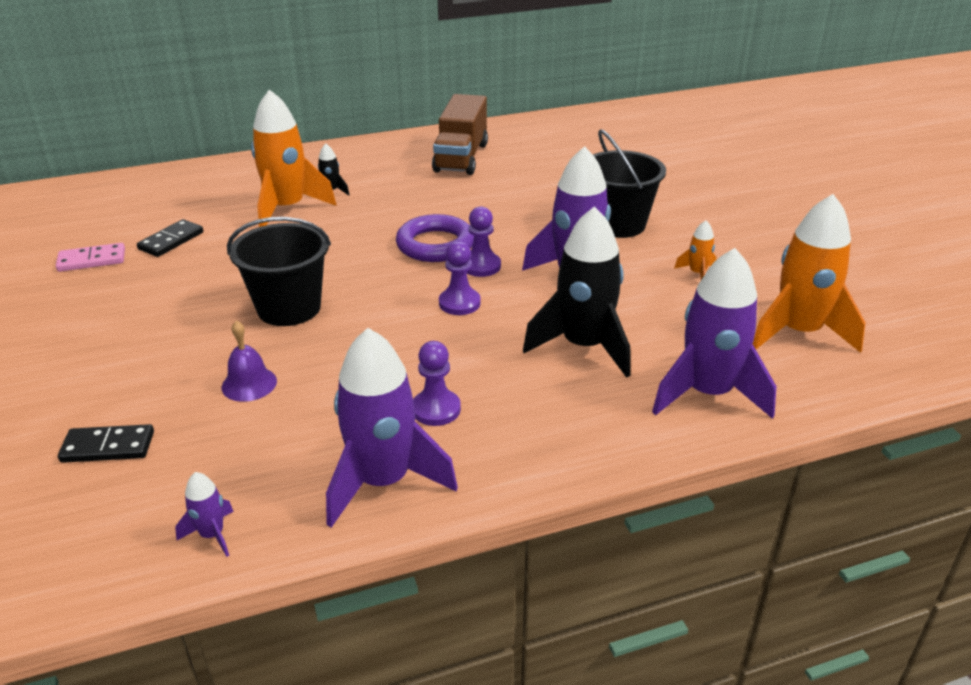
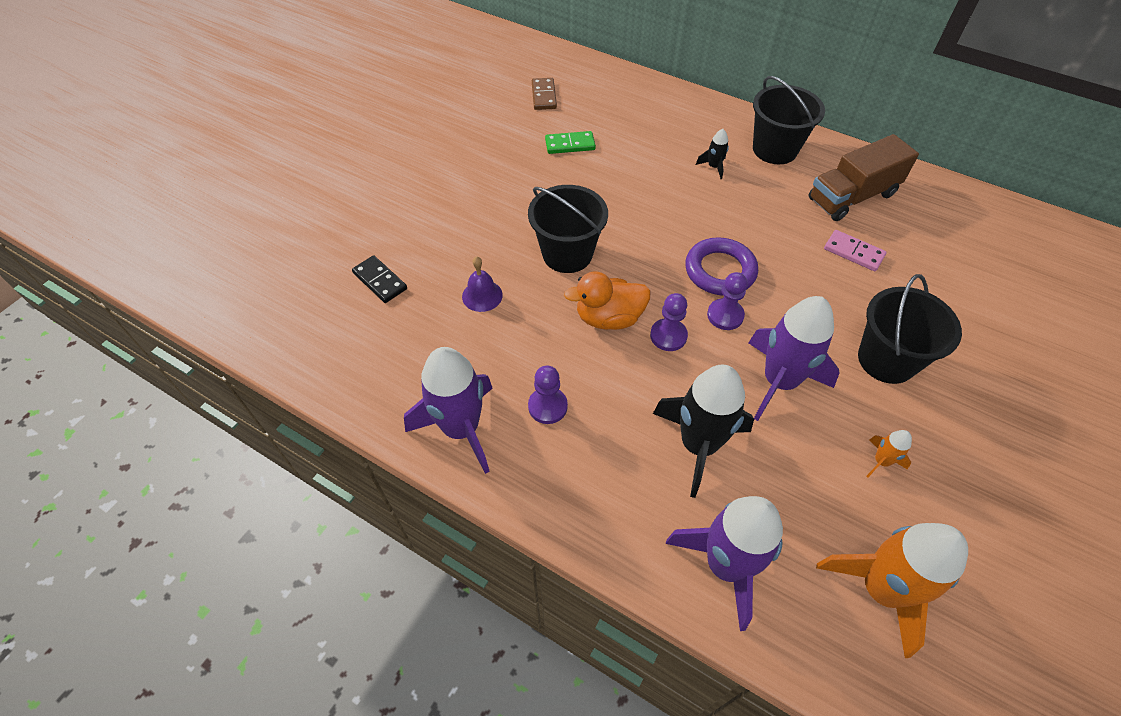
camera: 50 degrees right, 20 degrees up
(86, 223) = (544, 96): none -> brown domino
(92, 260) = (514, 131): pink domino -> pink domino (853, 252)
(171, 241) = (570, 144): black domino -> green domino
(212, 535) = (357, 382): purple rocket -> none
(287, 209) = (666, 164): orange rocket -> none
(363, 159) = (774, 149): none -> black bucket
(394, 323) = (609, 318): none -> orange duck

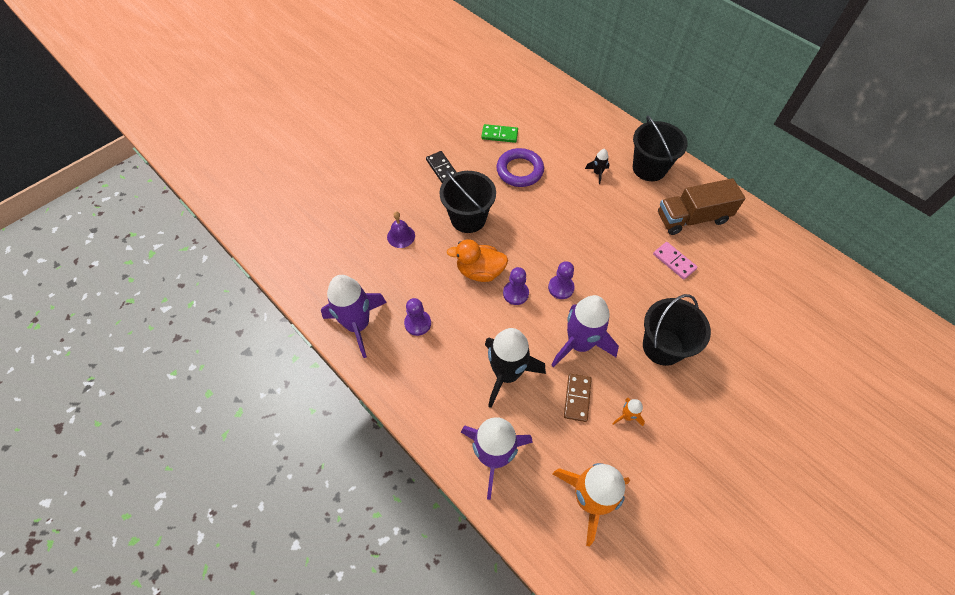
camera: 15 degrees right, 5 degrees up
(380, 281) = (338, 211): black domino -> black domino (441, 168)
(544, 96) = (494, 92): brown domino -> brown domino (577, 398)
(720, 271) = (570, 254): purple ring -> purple ring (519, 170)

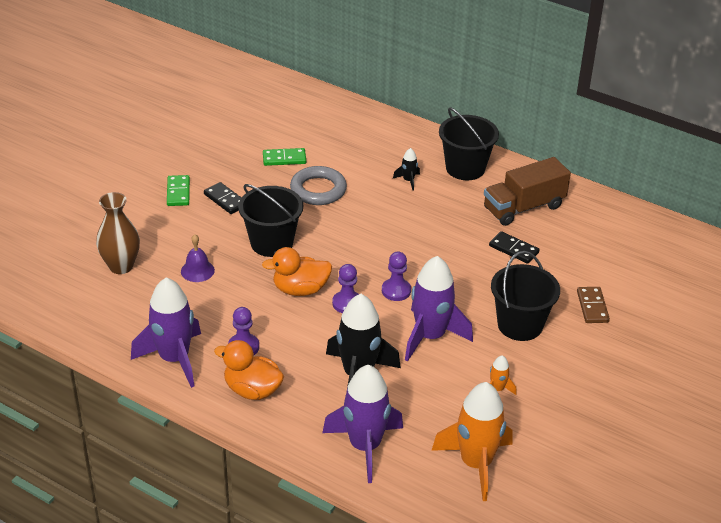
camera: 15 degrees left, 20 degrees down
(342, 221) = (121, 266): none -> brown vase
(406, 155) = (178, 192): none -> green domino
(413, 371) = (252, 390): none -> orange duck
(519, 170) = (318, 190): purple ring -> grey ring
(577, 398) = (440, 383): brown domino -> brown domino (592, 307)
(674, 261) = (513, 249): pink domino -> black domino

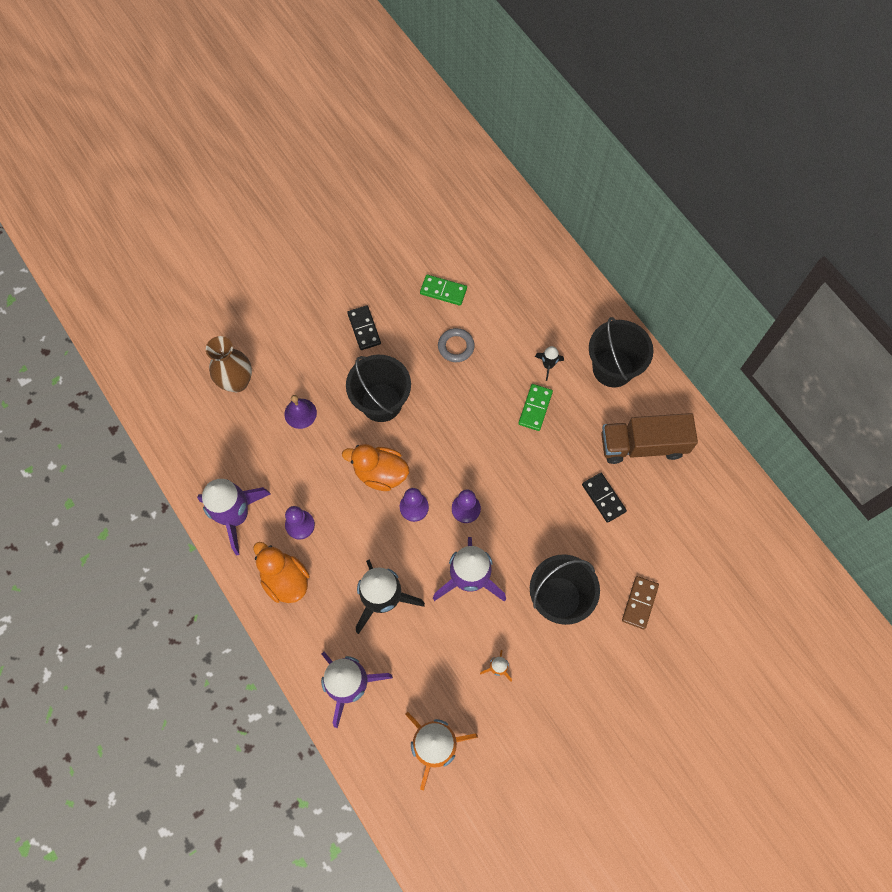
camera: 25 degrees right, 30 degrees up
(178, 192) = (326, 302): green domino -> green domino (535, 408)
(318, 190) = (456, 346): grey ring -> grey ring, size x0.64

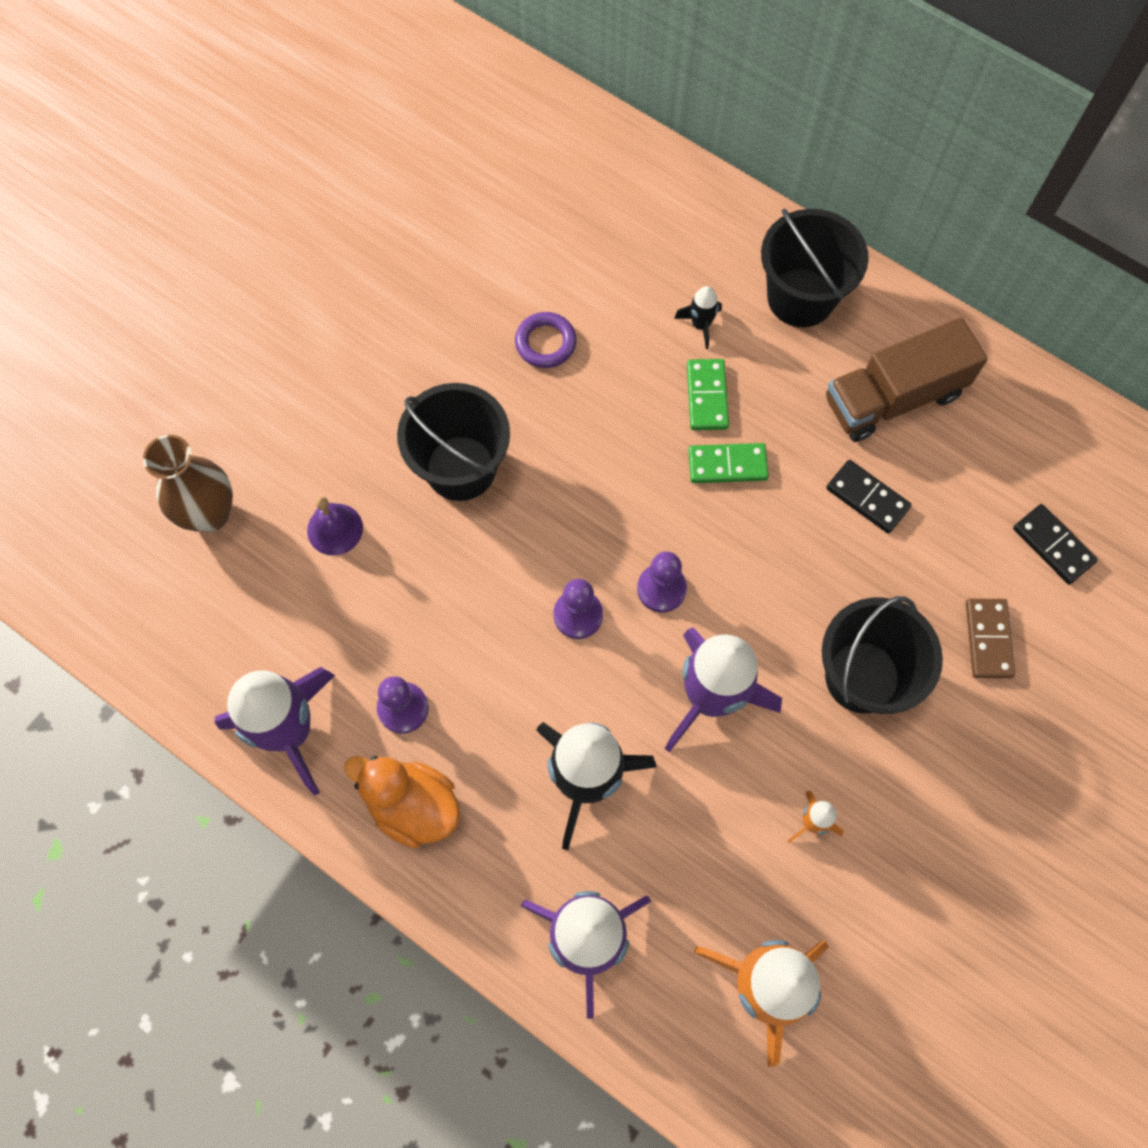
camera: 20 degrees left, 0 degrees up
(364, 329) = (388, 362): black domino -> black domino (1053, 545)
(380, 473) = (502, 580): orange duck -> none
(443, 291) = (492, 264): green domino -> green domino (727, 465)
(456, 346) = (545, 343): grey ring -> purple ring

